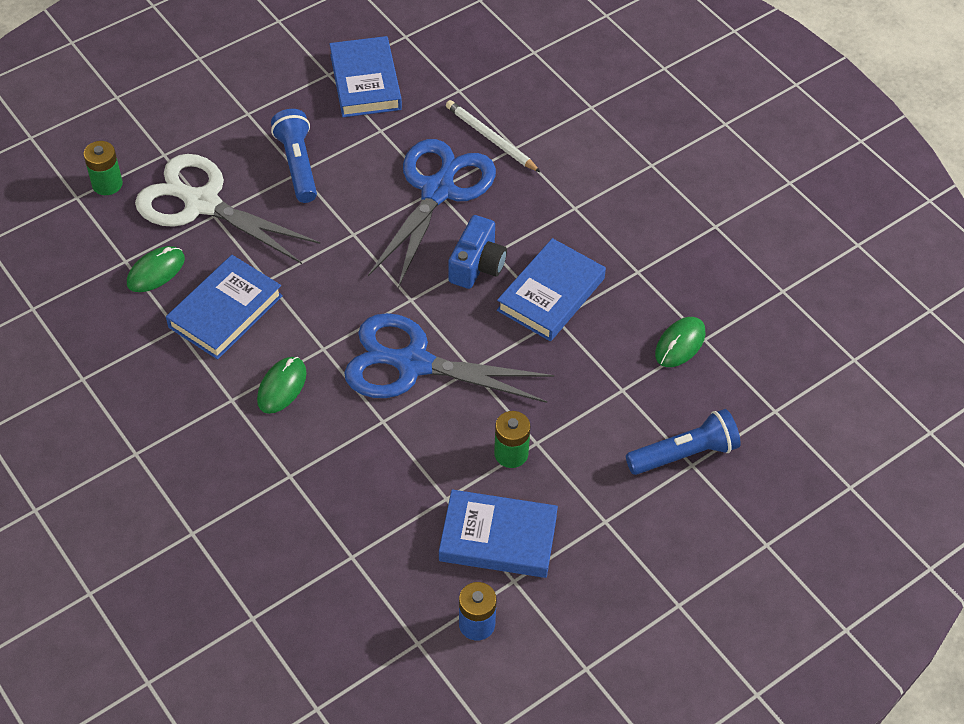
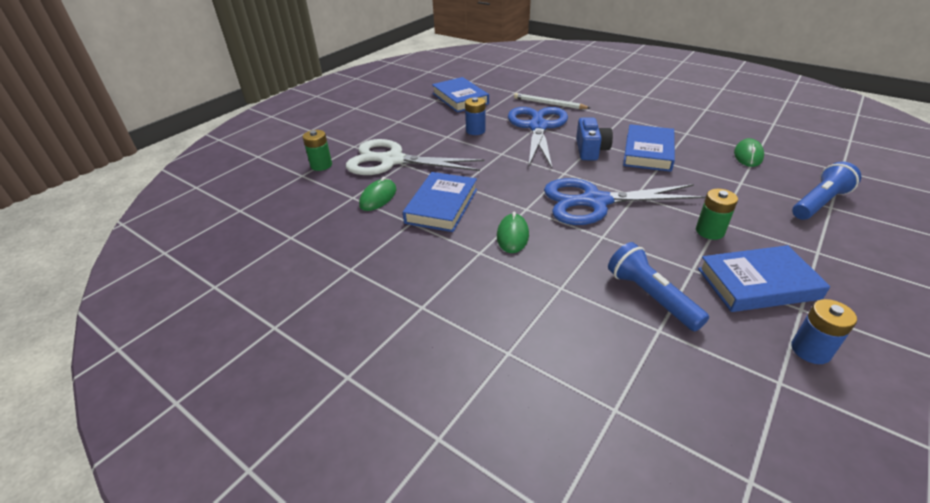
camera: 15 degrees left, 15 degrees down
(297, 165) = (443, 134): blue flashlight -> blue flashlight (651, 297)
(345, 171) = (475, 130): none -> blue battery

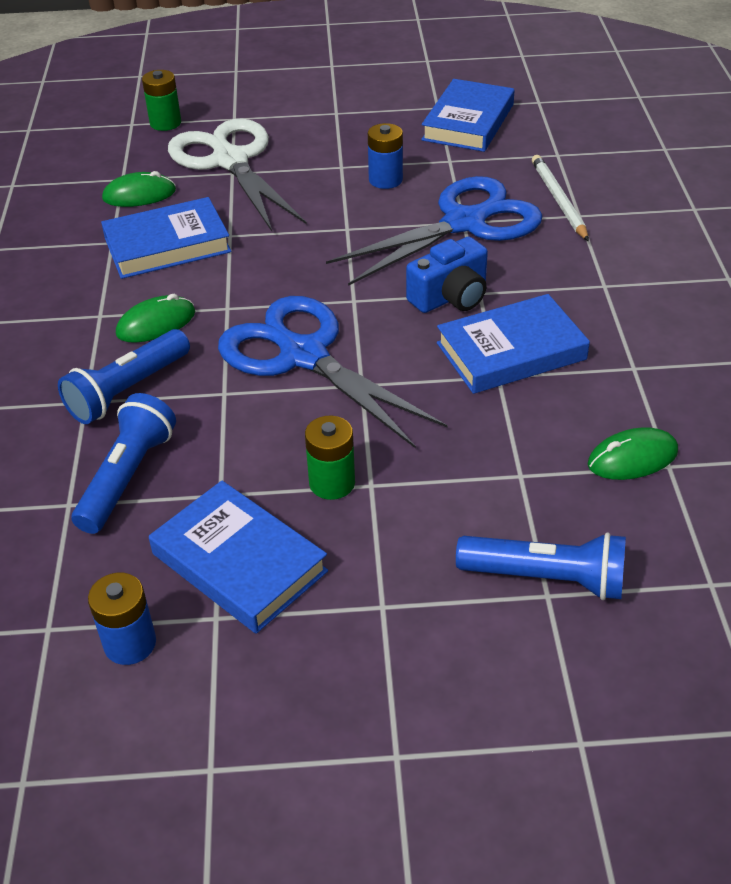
camera: 50 degrees right, 5 degrees up
(566, 267) = (128, 390): none -> blue flashlight

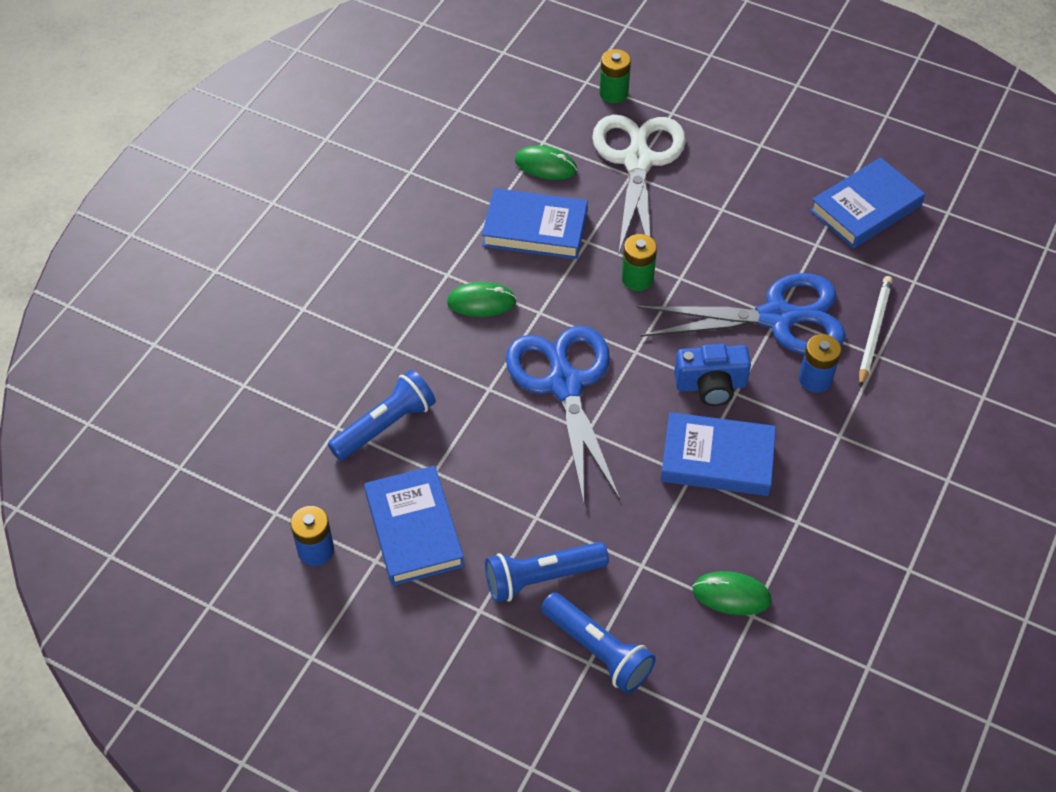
camera: 30 degrees right, 10 degrees up
(128, 390) = (427, 353): blue flashlight -> blue flashlight (542, 578)
(332, 483) = (511, 502): green battery -> green battery (637, 279)
(385, 180) = (747, 241): blue battery -> blue battery (815, 379)

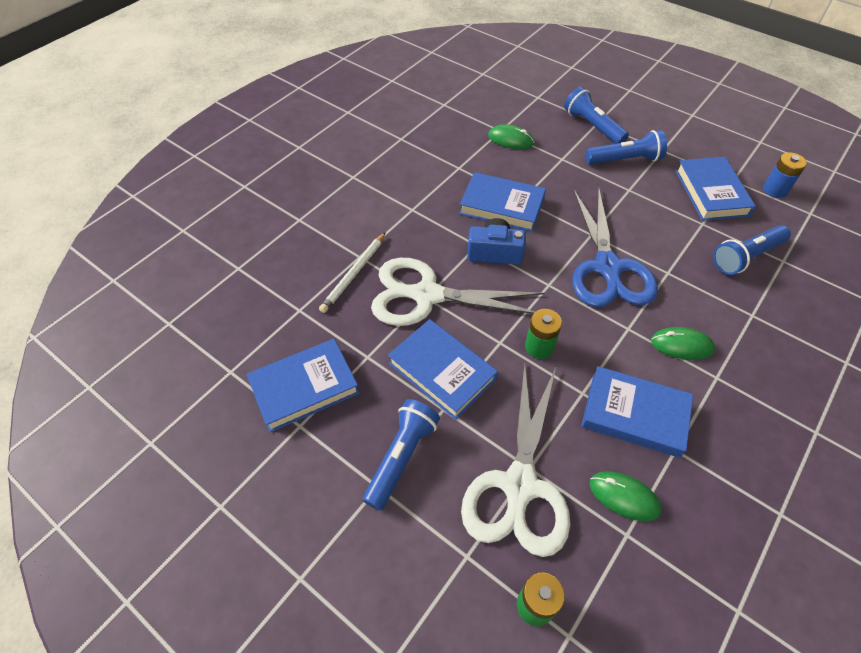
camera: 170 degrees left, 0 degrees up
(734, 241) = (442, 371): none -> blue book
(748, 167) = (401, 457): none -> blue flashlight
(779, 318) = (425, 295): blue scissors -> white scissors
(815, 379) = (414, 246): blue battery -> none

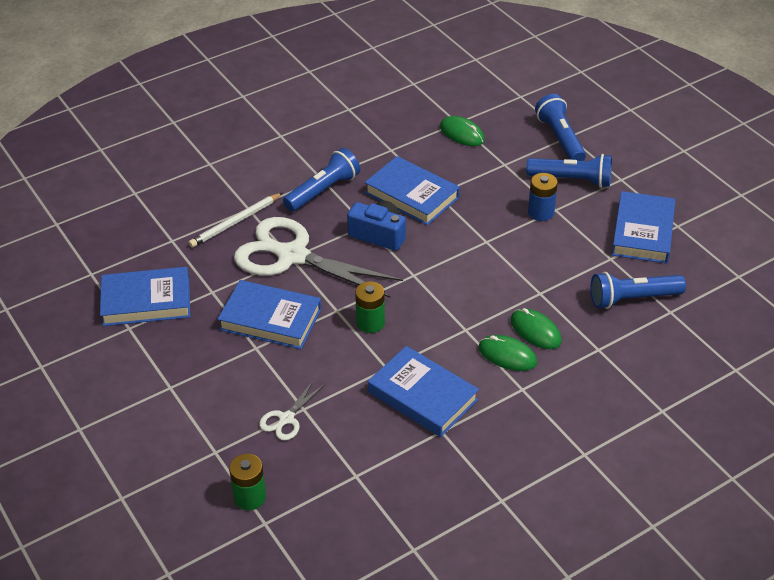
camera: 20 degrees right, 10 degrees down
(401, 457) = (200, 372): blue flashlight -> blue flashlight (323, 191)
(442, 371) = (270, 319): blue book -> blue book turned 45 degrees counterclockwise
(519, 487) = (286, 419): white scissors -> white scissors, size x0.43
(608, 268) = (481, 275): blue scissors -> none
(624, 496) = (371, 450): green mouse -> green mouse (535, 331)
(775, 190) = (717, 245): blue battery -> blue battery (541, 212)

